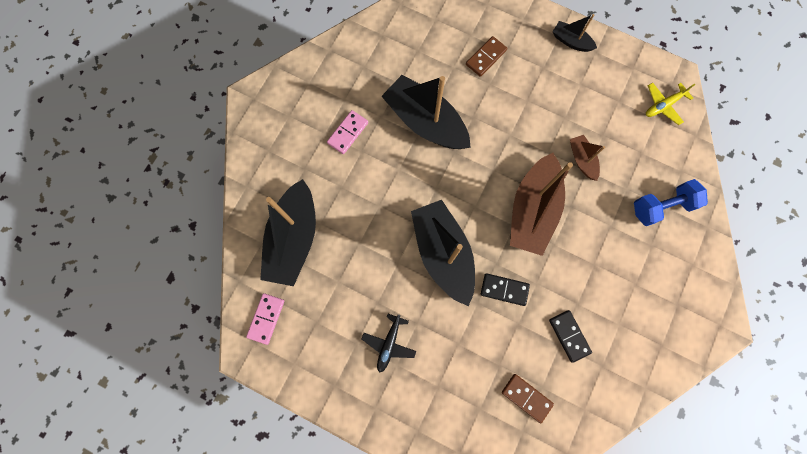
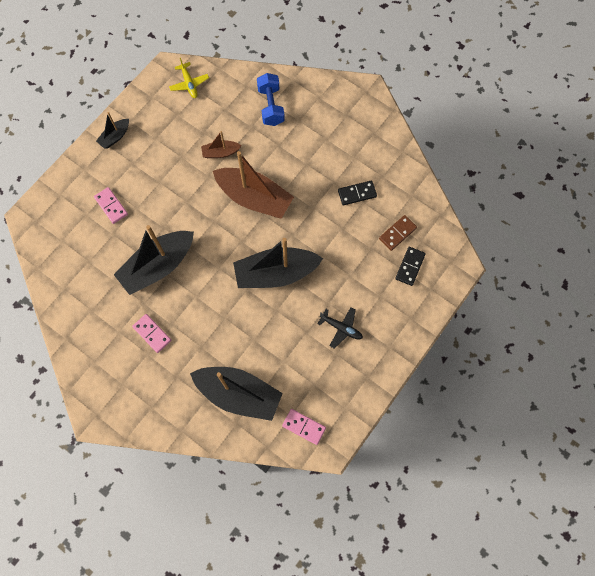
camera: 80 degrees left, 5 degrees down
(486, 57) = (111, 206): brown domino -> pink domino
(504, 289) = (313, 232): black domino -> black domino (410, 266)

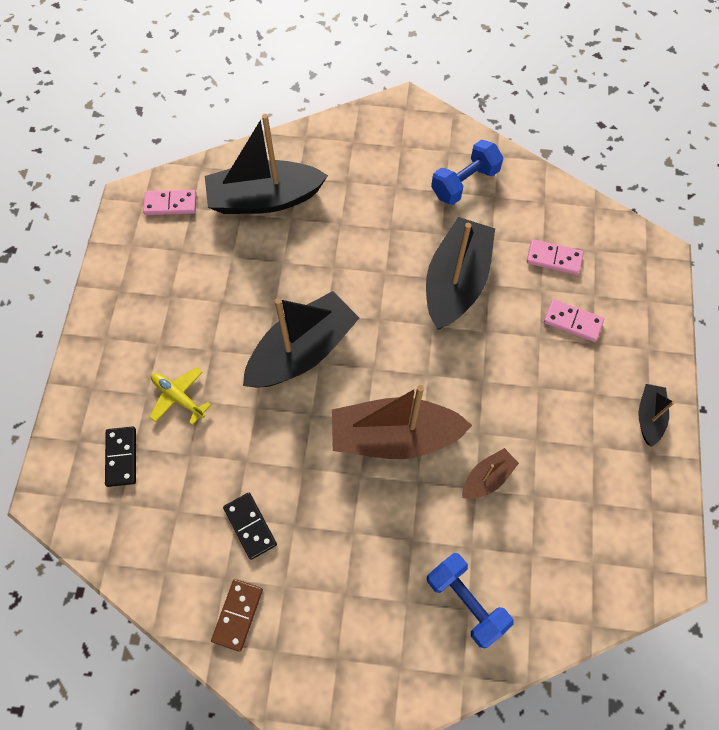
camera: 150 degrees right, 5 degrees down
(102, 331) = (464, 183): none -> blue dumbbell
(152, 333) = (406, 208): pink domino -> pink domino (554, 259)
(189, 84) = (616, 566): yellow plane -> yellow plane (178, 397)
(341, 328) = (179, 329): black plane -> none
(357, 194) = (250, 526): black domino -> black domino turned 75 degrees counterclockwise
(397, 233) = (160, 497): brown domino -> brown domino (238, 615)

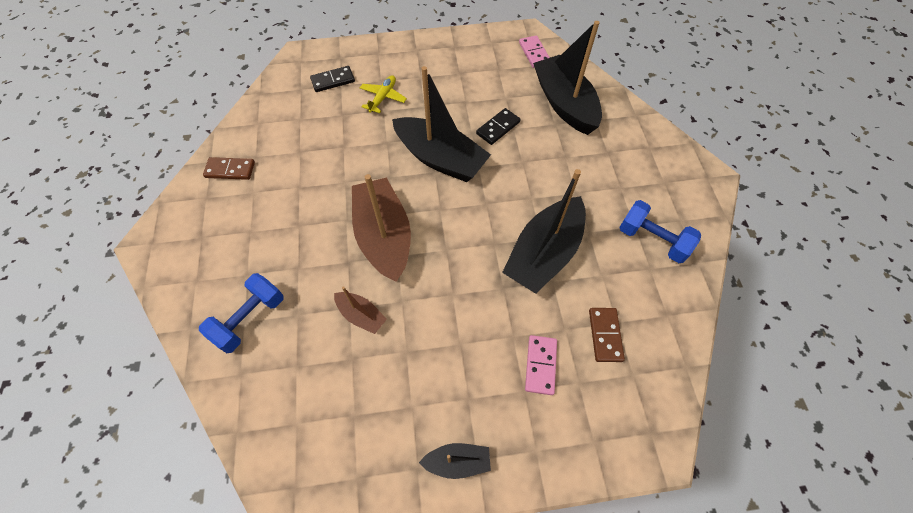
camera: 75 degrees right, 5 degrees down
(250, 526) = (295, 161): black domino -> black domino (498, 128)
(456, 282) = (544, 253): black boat -> black boat turned 120 degrees clockwise
(554, 259) = (605, 335): pink domino -> brown domino

